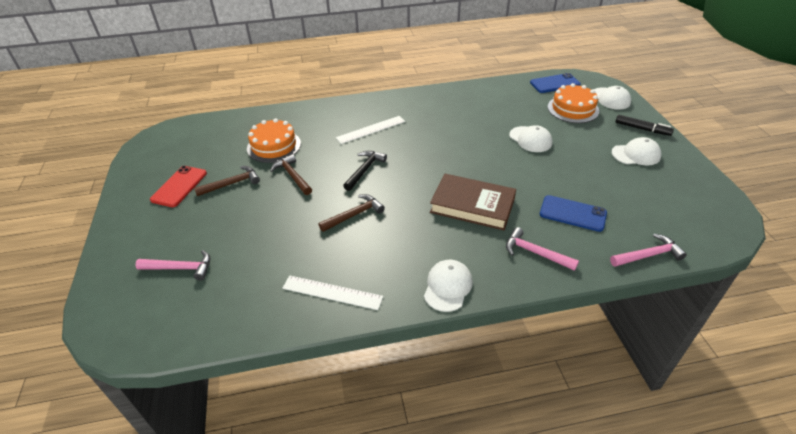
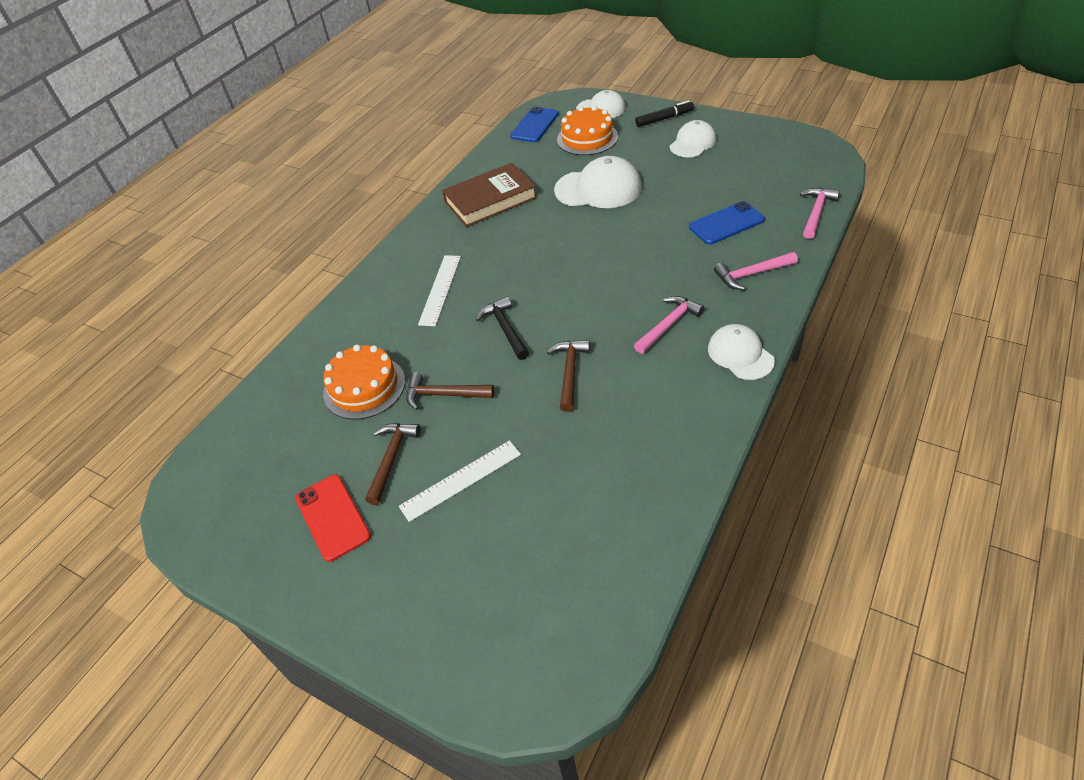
camera: 45 degrees left, 5 degrees up
(180, 268) = (498, 573): pink hammer -> pink hammer (668, 325)
(332, 292) = (670, 445): white ruler -> white ruler (461, 480)
(472, 205) = (649, 279): brown book -> brown book (490, 200)
(530, 139) = (598, 189): white cap -> white cap, size x1.55

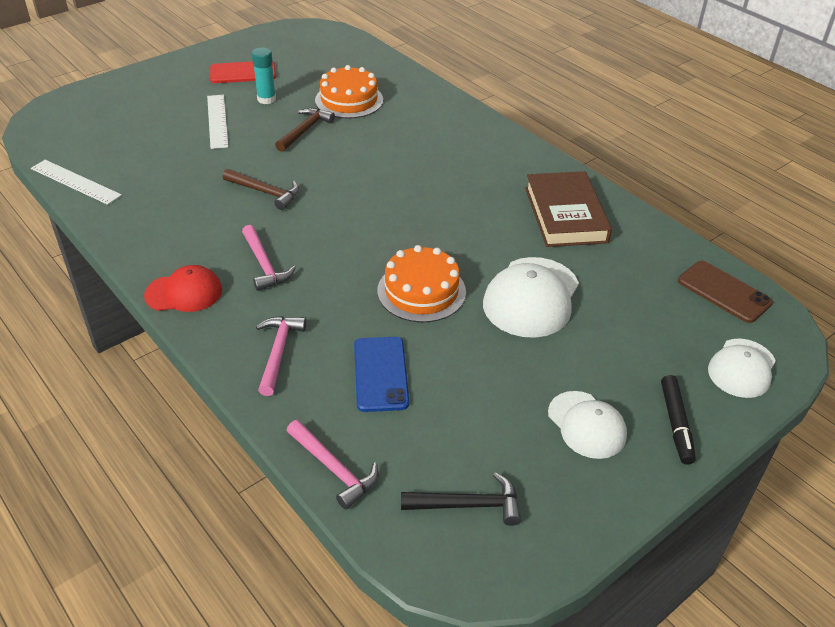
camera: 105 degrees right, 5 degrees down
(391, 459) = (266, 99): brown hammer -> turquoise glue stick
(440, 289) = (436, 154): white ruler -> white ruler (75, 182)
(505, 329) = (350, 174): black hammer -> black hammer (467, 505)
(534, 125) = (724, 292): blue phone -> brown phone
(587, 138) = (661, 327): orange cake -> orange cake (421, 291)
(740, 354) = (184, 293): white cap -> red cap

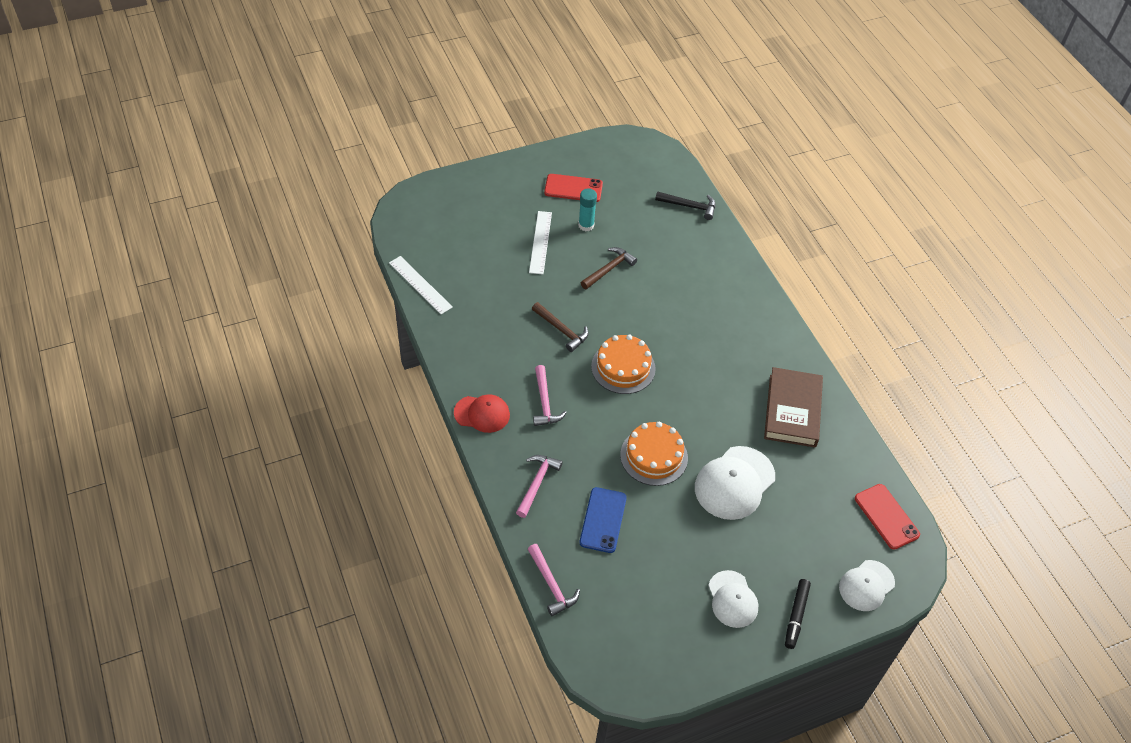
camera: 15 degrees right, 10 degrees up
(349, 100) = (655, 242): orange cake -> orange cake (623, 367)
(467, 505) = (630, 635): black hammer -> black hammer (689, 206)
(724, 292) = (886, 516): brown phone -> red phone

